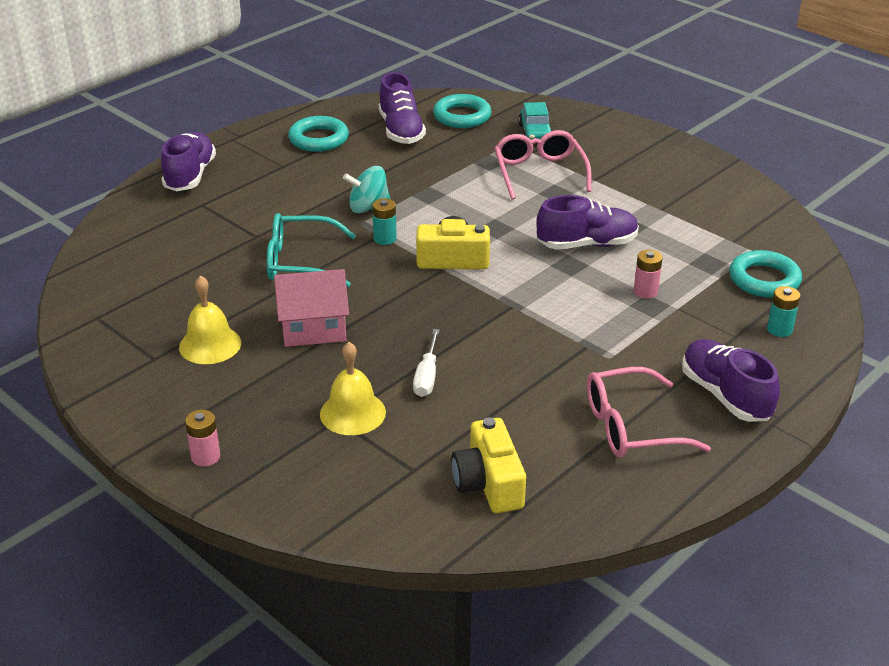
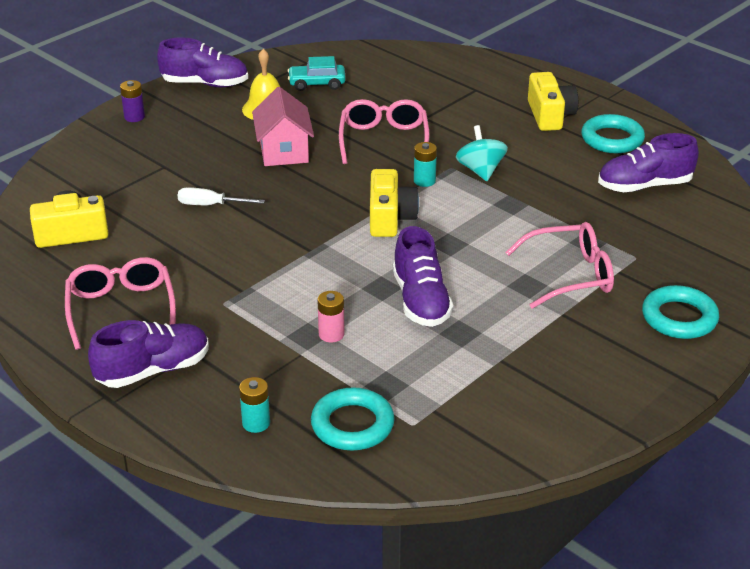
camera: 90 degrees right, 0 degrees up
(190, 176) = (525, 80): purple shoe -> purple shoe (205, 84)
(205, 457) = (134, 117): pink battery -> purple battery
(267, 166) = (550, 115): none -> yellow camera
(300, 262) = (383, 140): turquoise glasses -> pink glasses
(352, 413) = (170, 172): yellow bell -> none
(462, 116) = (692, 225): turquoise ring -> turquoise ring (679, 318)
(535, 133) = (665, 276): turquoise car -> turquoise car (317, 84)

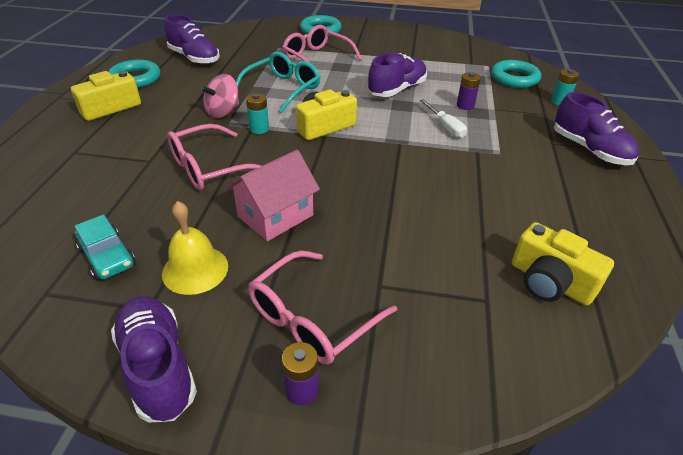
camera: 125 degrees left, 5 degrees up
(121, 309) = (572, 193): pink glasses -> pink glasses (312, 318)
(153, 370) = (589, 150): purple shoe -> purple shoe turned 150 degrees counterclockwise
(210, 205) = (405, 216): white screwdriver -> white screwdriver (445, 127)
(331, 334) = (465, 105): pink battery -> purple battery
(480, 170) = (223, 112): turquoise spinning top -> pink spinning top
(500, 221) = (283, 89): none -> turquoise glasses

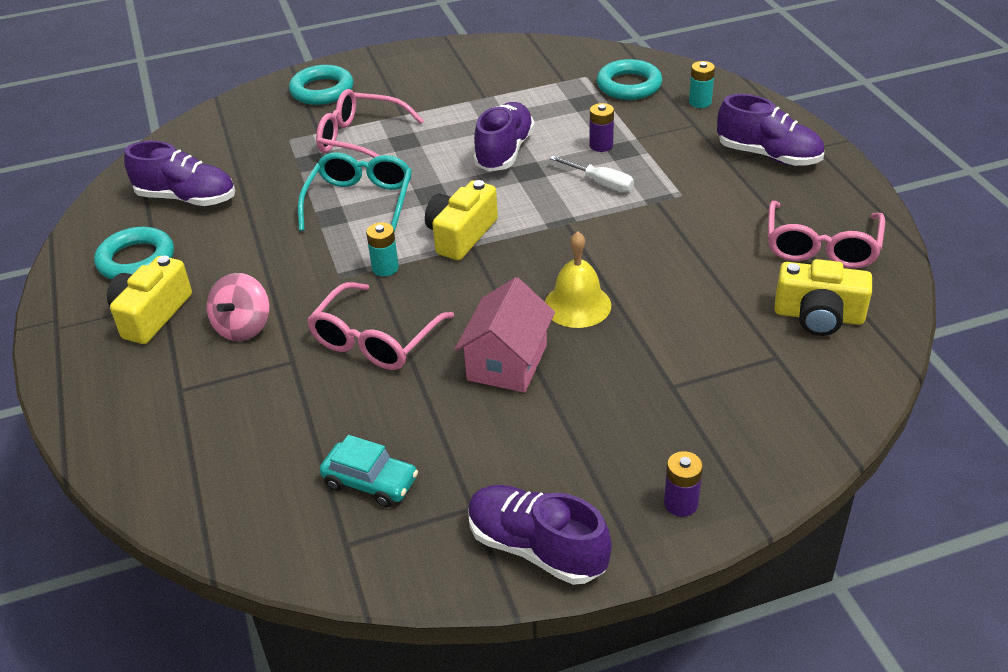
camera: 25 degrees left, 0 degrees up
(195, 269) = (479, 452): yellow bell -> yellow bell (577, 305)
(223, 112) = (315, 263): pink spinning top -> pink spinning top (243, 327)
(312, 318) = (637, 443): pink glasses -> pink glasses (821, 247)

